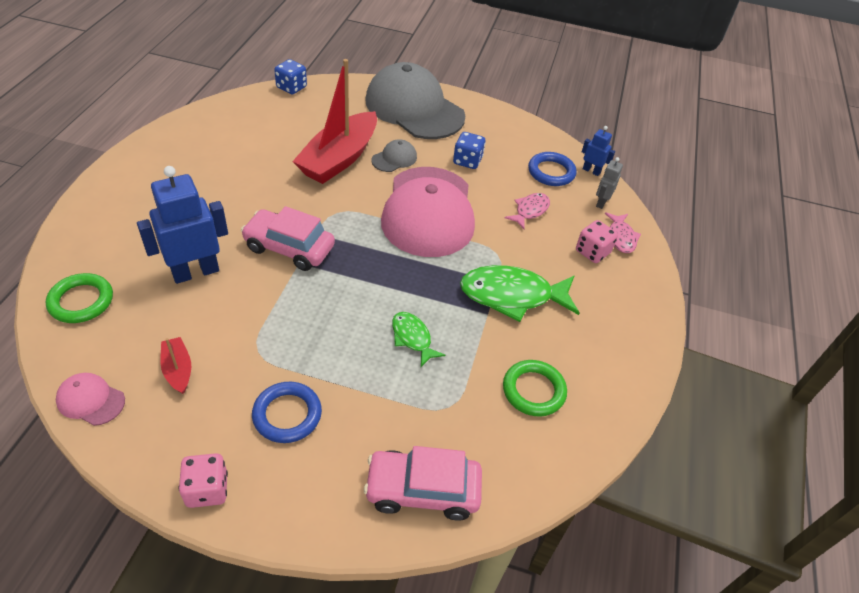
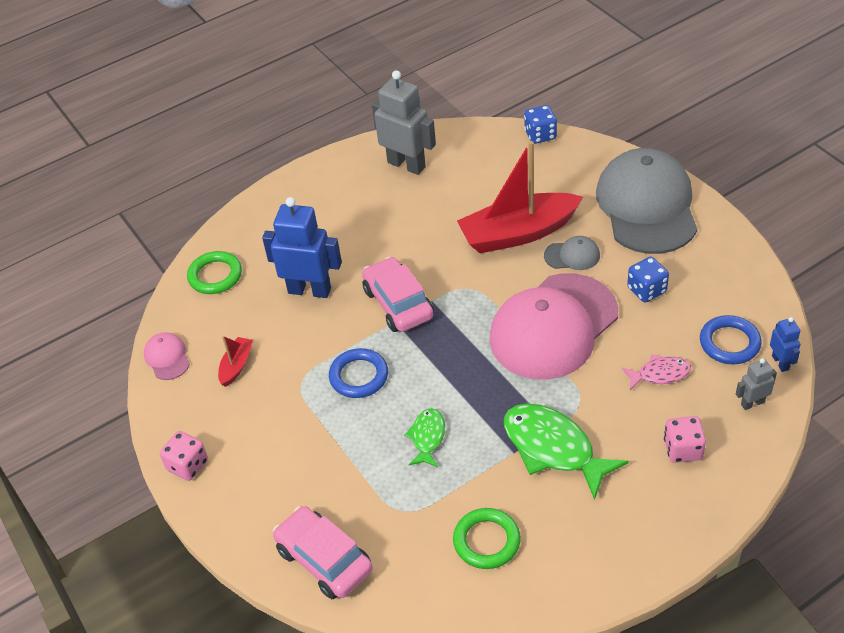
camera: 50 degrees right, 0 degrees up
(198, 142) = (406, 165): none -> grey robot
(287, 415) = (280, 444): blue ring -> blue ring (359, 376)
(621, 237) = (733, 451): pink fish -> none

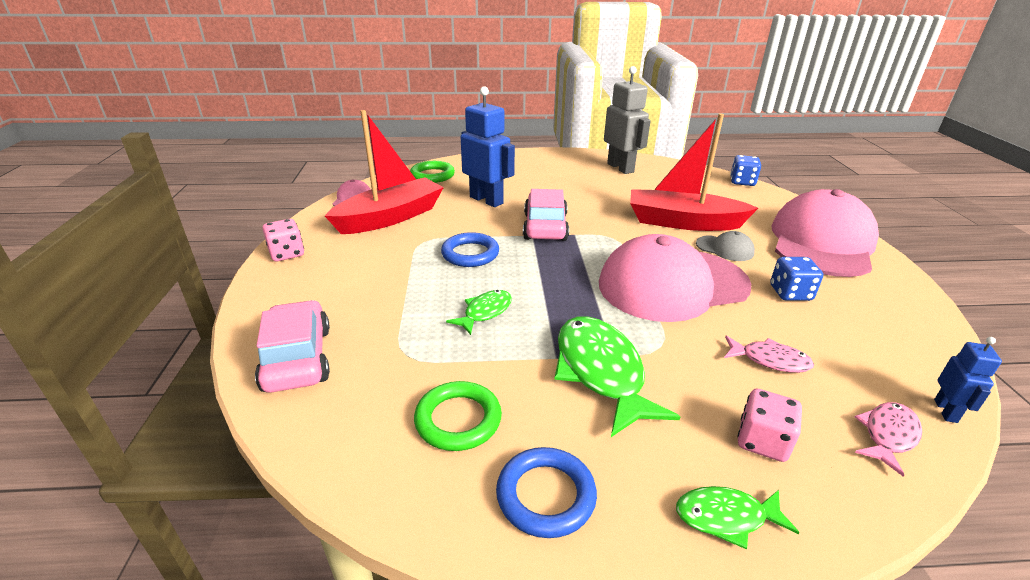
camera: 25 degrees right, 15 degrees down
(236, 366) = (390, 217): red boat -> red boat, size x2.28
(647, 206) = (822, 242): grey cap -> pink cap
(685, 515) = (726, 517): none -> green fish
(729, 343) = (876, 367): blue ring -> blue ring (545, 495)
(752, 403) = (888, 435): grey robot -> pink fish

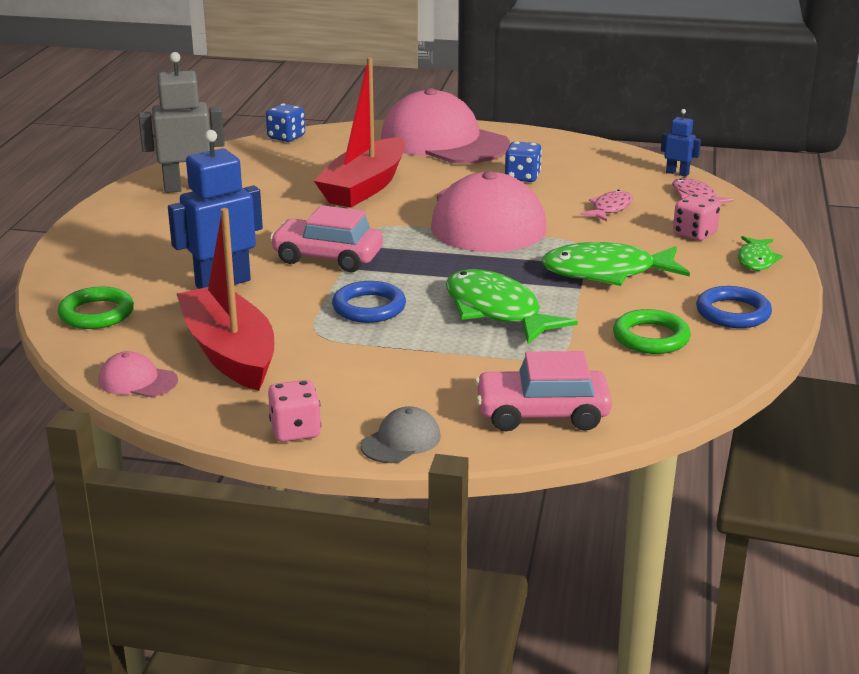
camera: 75 degrees left, 5 degrees down
(485, 312) = (496, 311): green fish -> green fish, size x1.86
(725, 248) = (432, 182): grey cap -> grey cap (401, 441)

